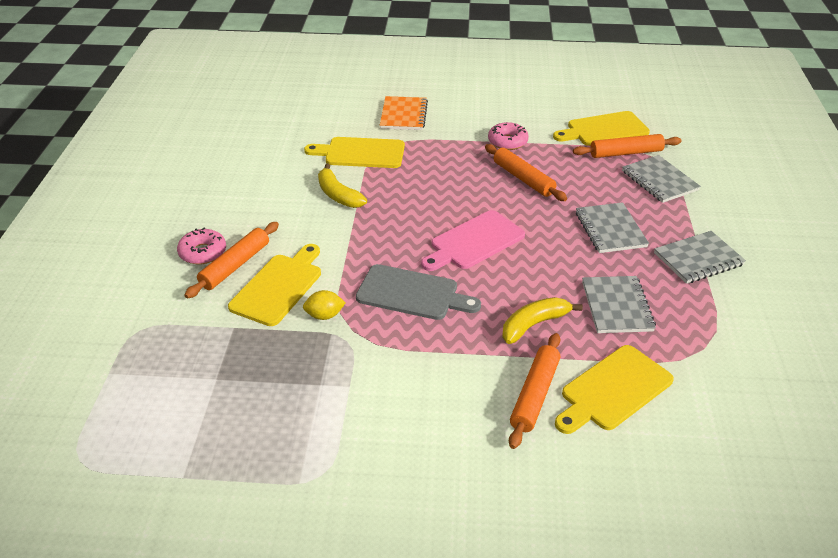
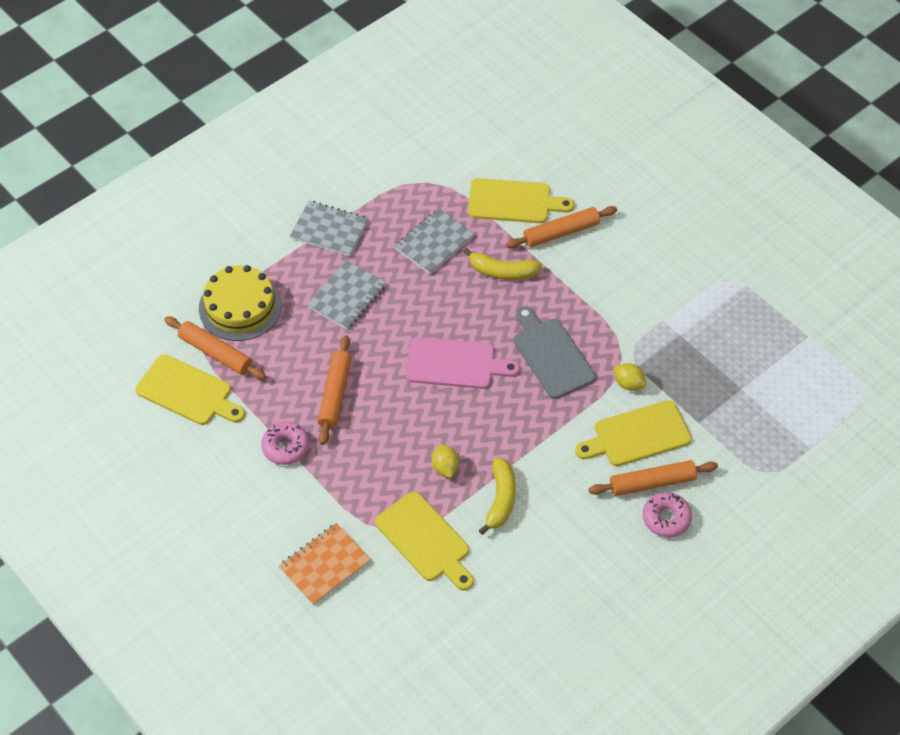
camera: 135 degrees left, 15 degrees up
(397, 188) = (445, 468): none -> yellow lemon
(659, 181) = (240, 306): grey notebook -> yellow cake

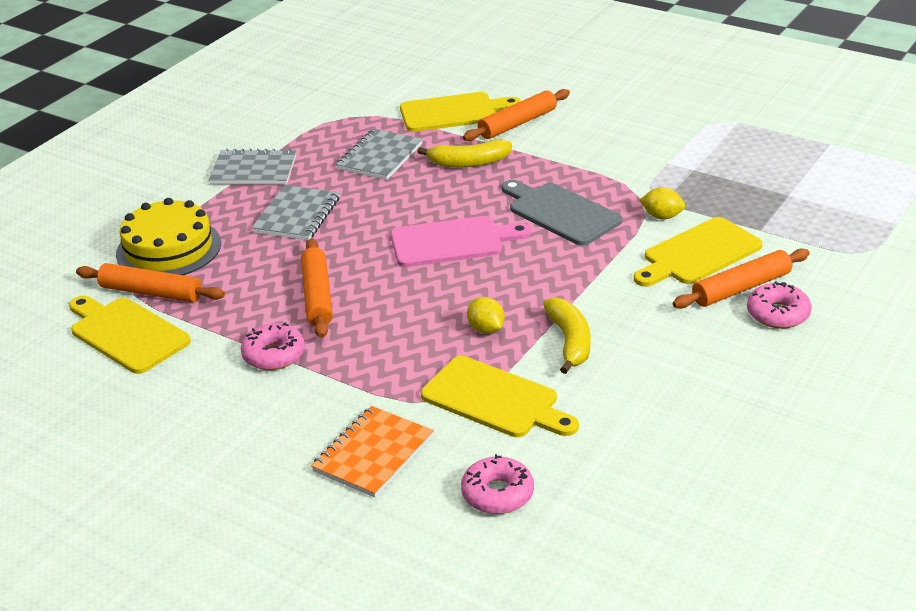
camera: 15 degrees left, 20 degrees down
(188, 392) = (126, 333): yellow cutting board -> yellow cutting board turned 150 degrees counterclockwise
(395, 627) = (497, 494): none -> pink donut

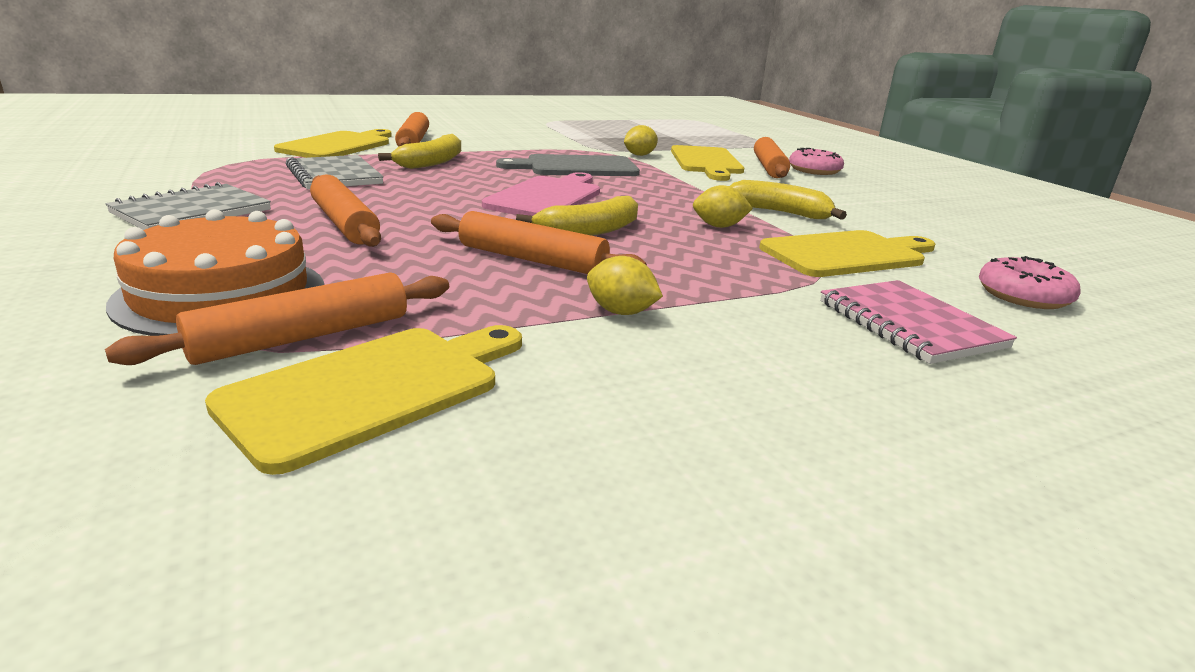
camera: 60 degrees left, 10 degrees down
(126, 333) = (373, 389): yellow cutting board -> yellow cutting board turned 150 degrees clockwise
(168, 248) = (221, 294): yellow cake -> orange cake
(274, 355) = (621, 312): pink donut -> yellow lemon
(297, 215) = (345, 223): grey notebook -> orange rolling pin
(373, 454) = (909, 324): orange notebook -> pink notebook
(397, 289) = (589, 231): none -> yellow banana

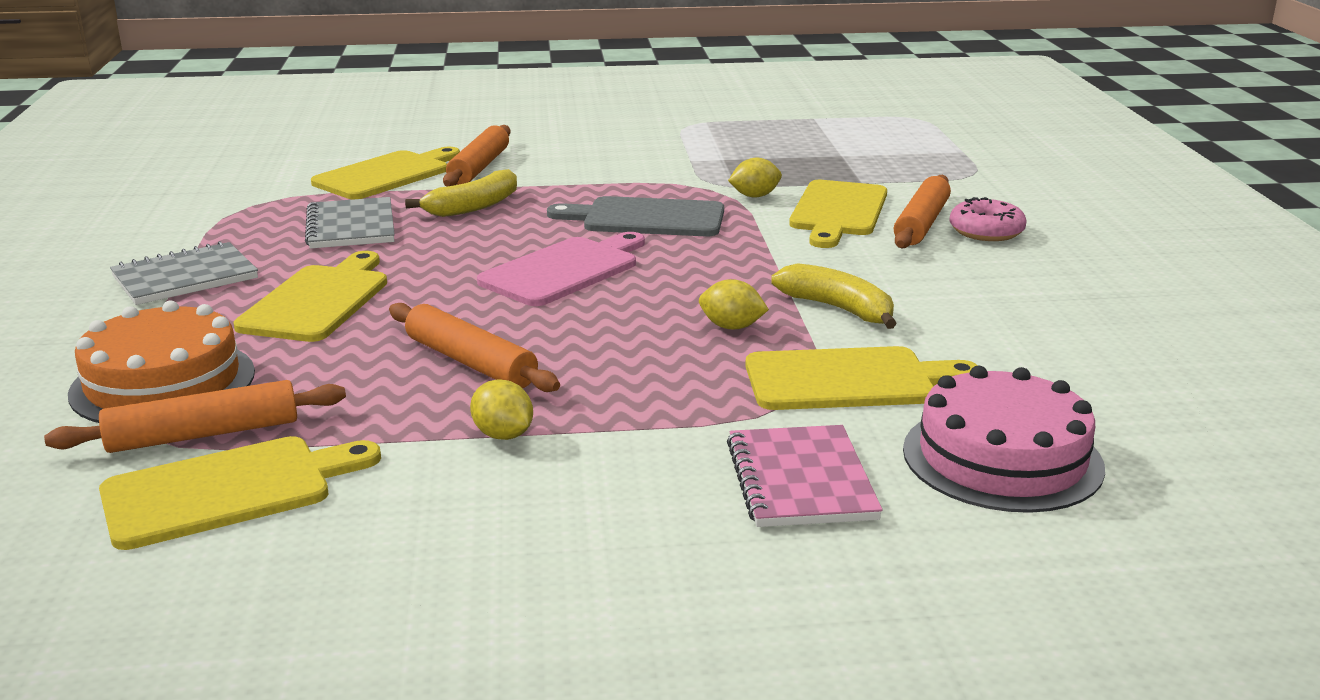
camera: 20 degrees right, 0 degrees up
(345, 223) = (318, 301): orange rolling pin -> yellow cutting board
(589, 231) = (567, 326): yellow banana -> none
(1023, 296) = (1002, 458): pink donut -> pink cake

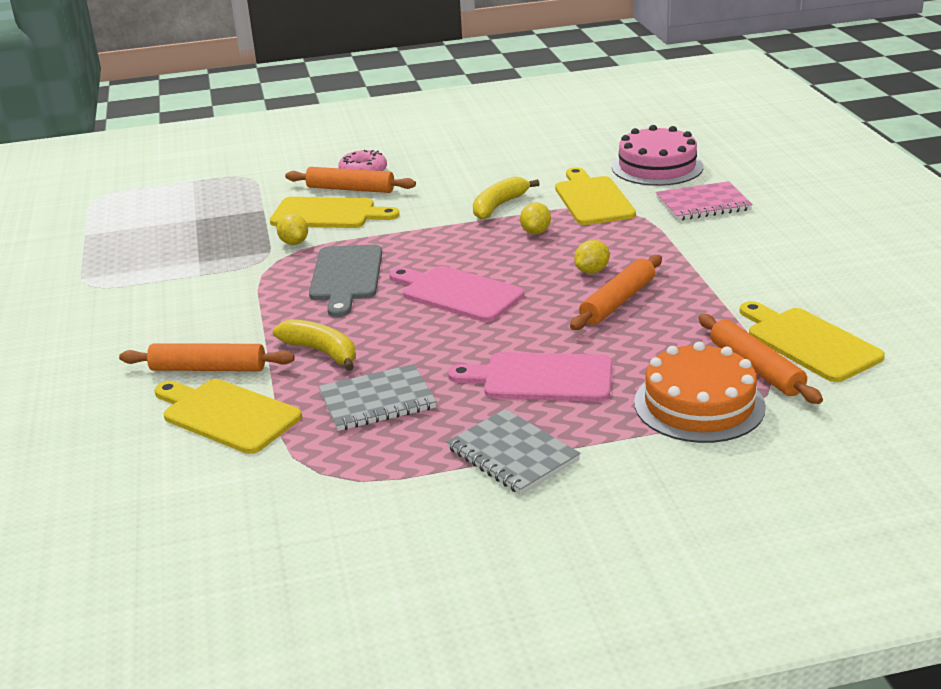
camera: 95 degrees left, 5 degrees up
(318, 301) = (541, 378): yellow cutting board -> pink cutting board
(503, 435) = (702, 277): yellow lemon -> yellow lemon (592, 271)

